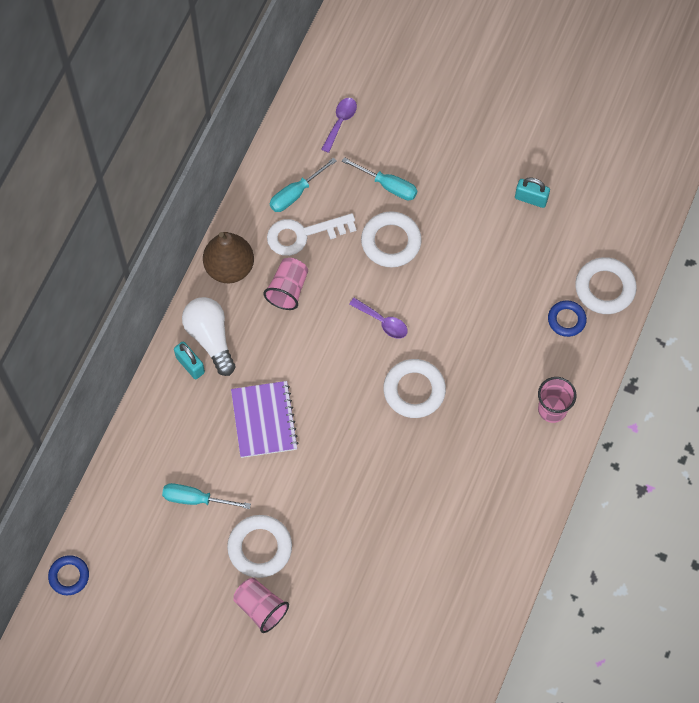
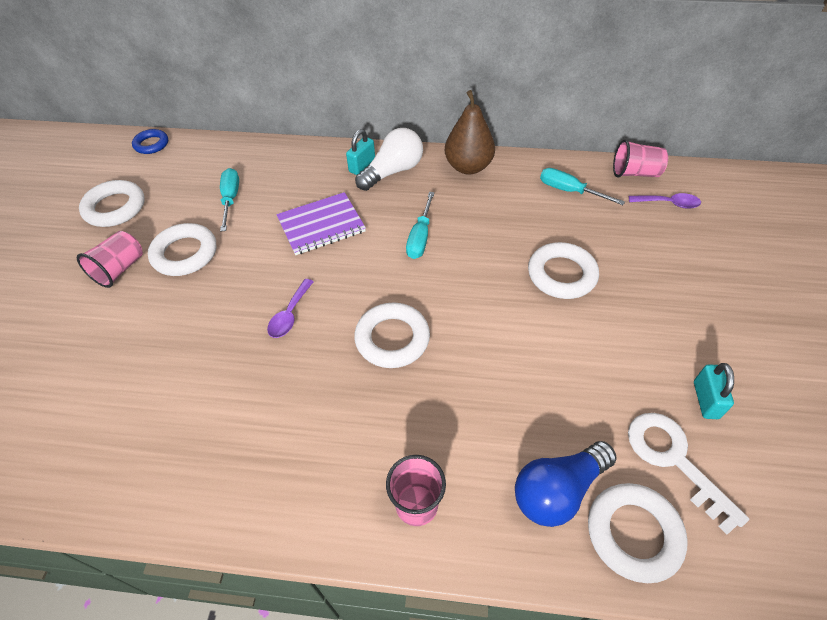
camera: 75 degrees right, 15 degrees down
(167, 614) = (115, 208): none -> white ring
(288, 289) = (465, 209): pink cup -> pink cup (635, 173)
(303, 234) = (529, 206): white key -> white key (674, 460)
(382, 322) = (464, 290): purple spoon -> purple spoon (290, 314)
(388, 185) = (625, 256): turquoise screwdriver -> turquoise screwdriver (420, 237)
(566, 320) = (558, 490): blue ring -> blue light bulb

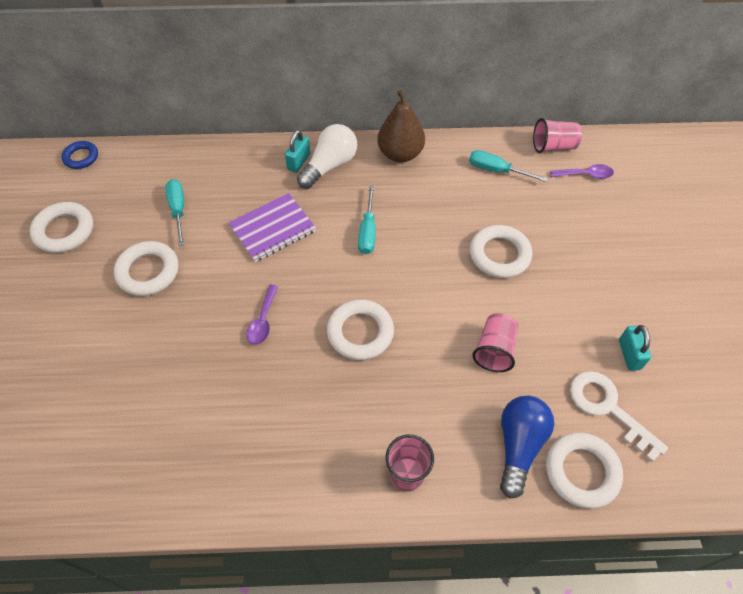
camera: 10 degrees left, 5 degrees up
(120, 269) = (89, 294): pink cup -> pink cup (494, 350)
(558, 490) = (519, 446): blue light bulb -> blue light bulb turned 150 degrees clockwise

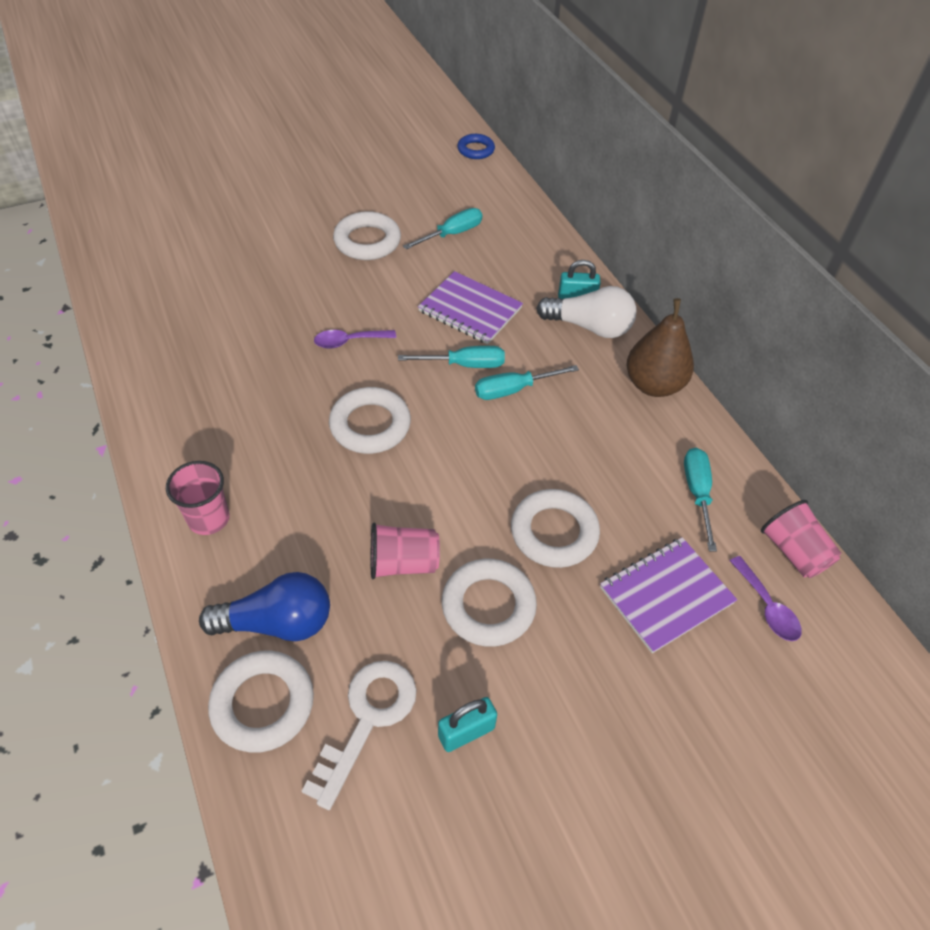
camera: 65 degrees right, 5 degrees down
(64, 231) = (385, 173): white ring -> white ring (488, 606)
(328, 252) = (465, 365): none -> turquoise screwdriver
(564, 217) = (666, 595): none -> purple notebook

